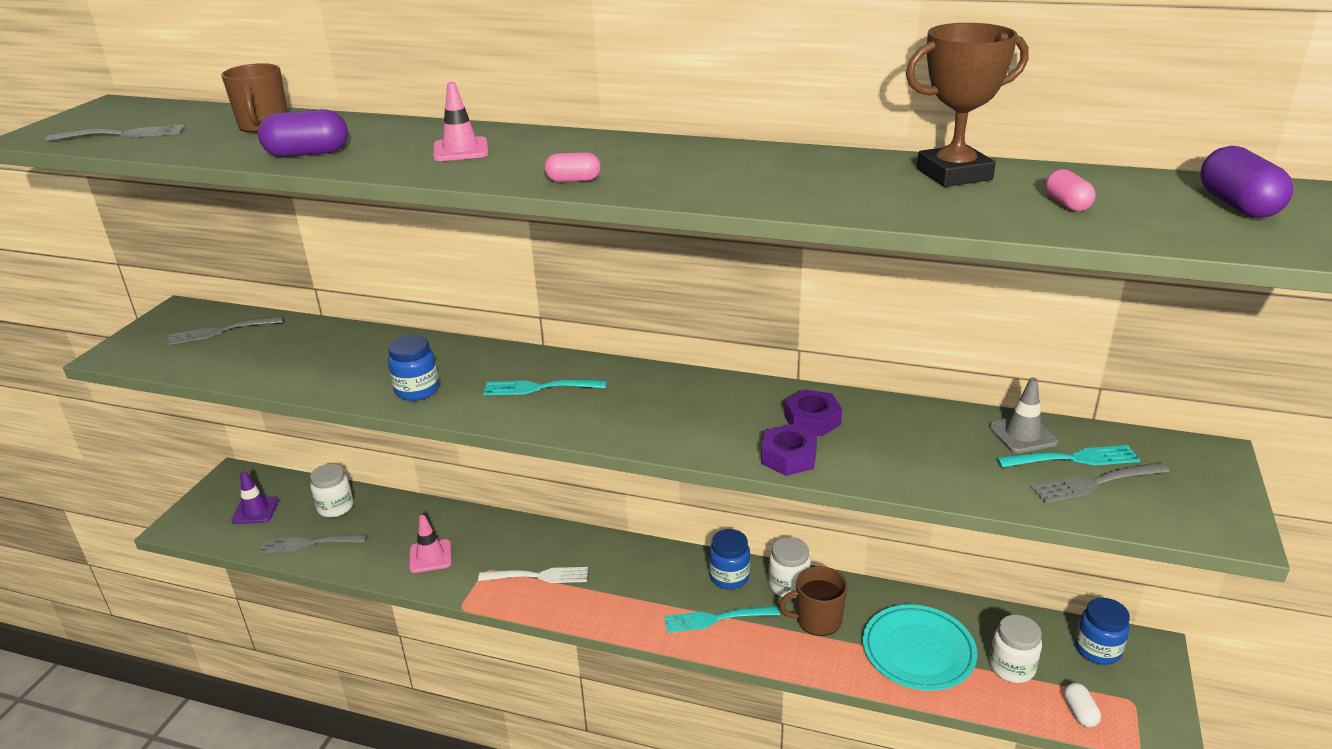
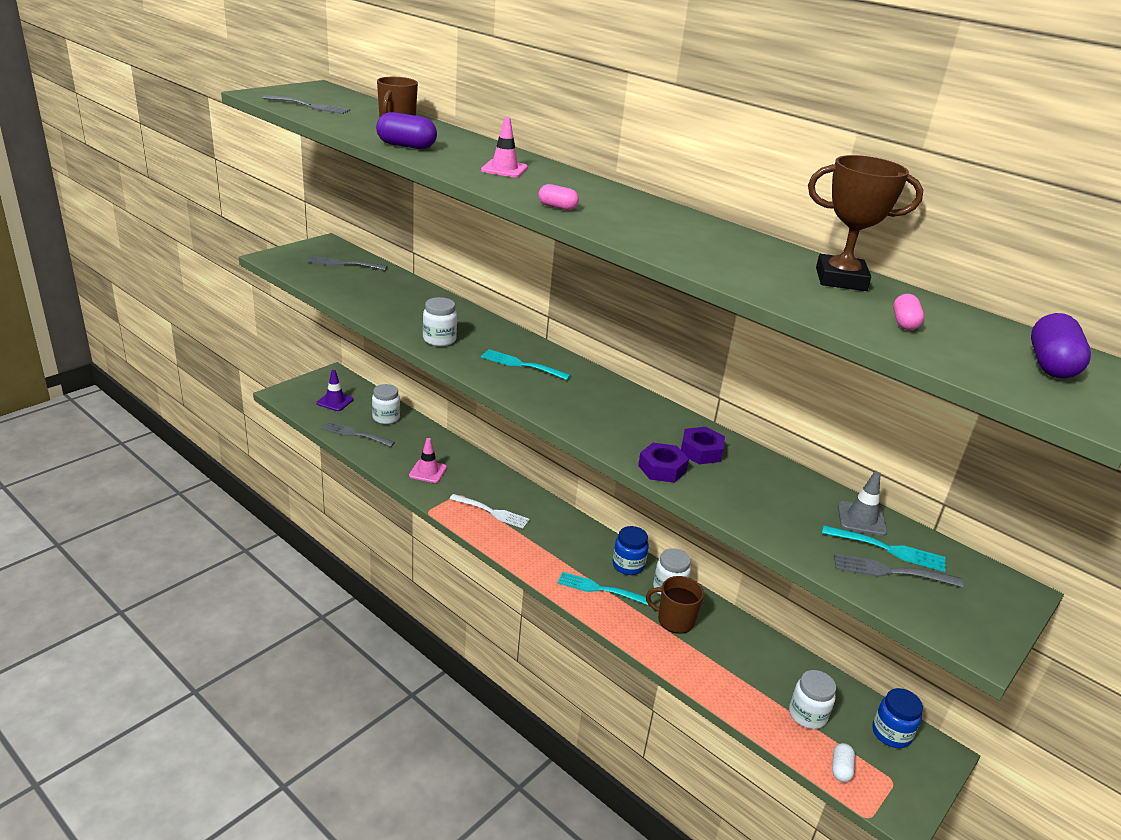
camera: 20 degrees right, 0 degrees up
(417, 390) = (439, 339): blue jar -> white jar
(918, 651) = (739, 673): turquoise plate -> none

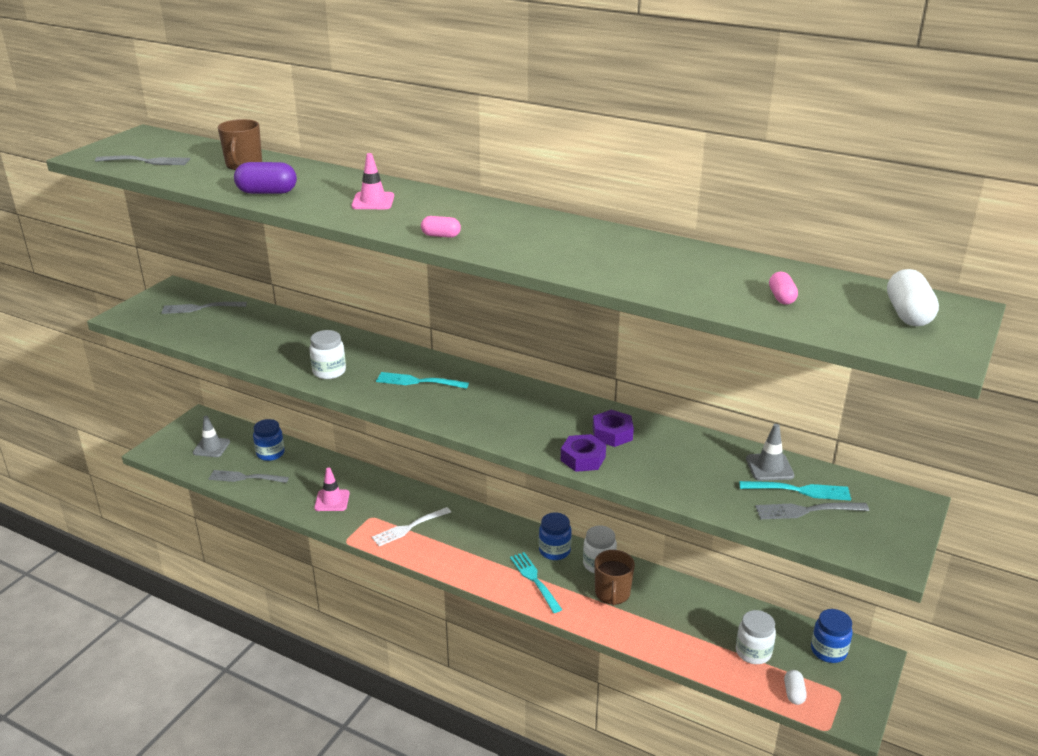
camera: 10 degrees left, 0 degrees up
(335, 401) = (211, 447): purple traffic cone -> grey traffic cone
(386, 418) = (270, 453): white jar -> blue jar
(492, 512) = (409, 527): white fork -> white fork turned 135 degrees clockwise
(599, 589) = (534, 580): turquoise fork -> turquoise fork turned 60 degrees clockwise
(674, 620) = (612, 593): brown mug -> brown mug turned 90 degrees counterclockwise
(840, 279) = (716, 263): brown trophy -> none
(1051, 365) = (908, 314): purple capsule -> white capsule

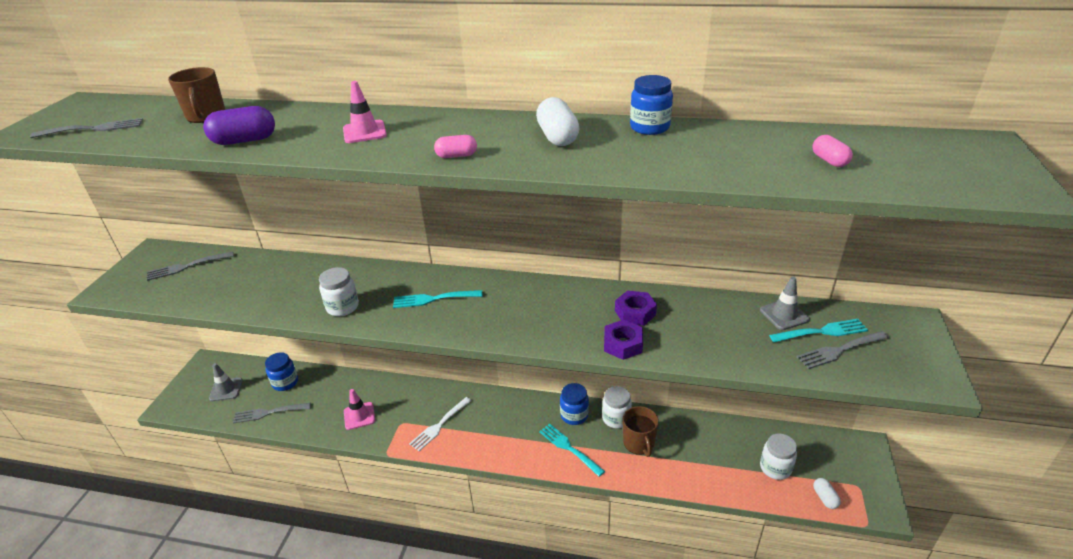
camera: 15 degrees left, 5 degrees up
(828, 651) = (830, 450): blue jar -> blue jar (649, 128)
(908, 314) = (951, 156): white capsule -> white capsule (557, 137)

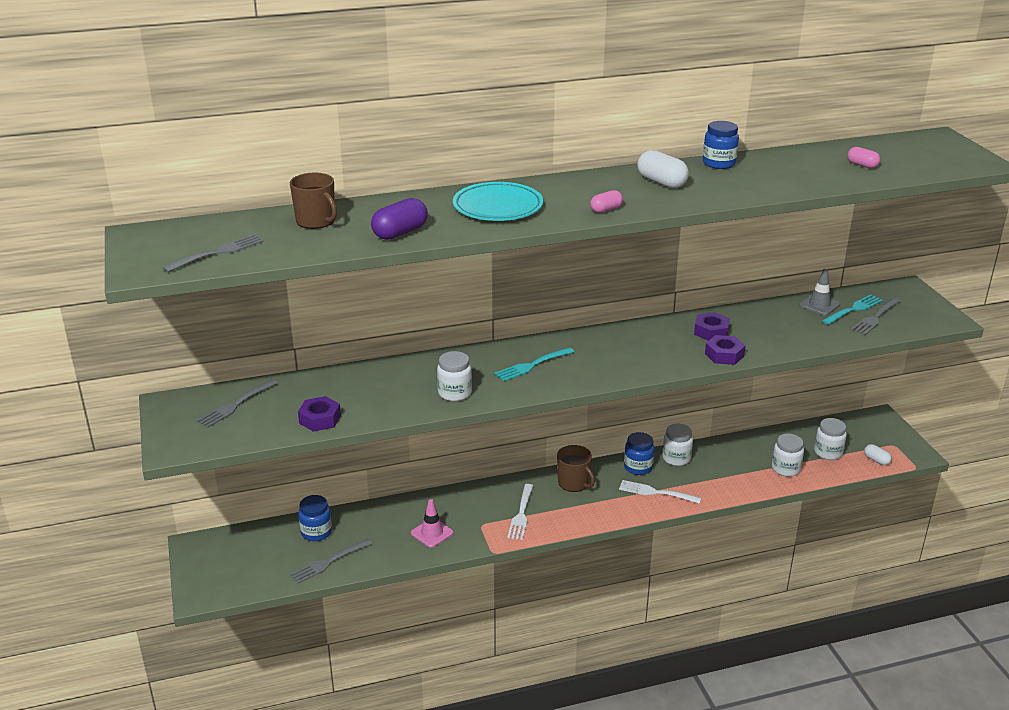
camera: 30 degrees left, 5 degrees down
(222, 298) = (320, 419): none -> purple nut
(226, 389) = (252, 559): grey traffic cone -> none
(364, 132) = (498, 207): pink traffic cone -> turquoise plate
(569, 448) = (656, 492): turquoise fork -> white fork
(639, 443) = (711, 470): brown mug -> brown mug (574, 483)
(715, 470) = (785, 469): none -> white jar

